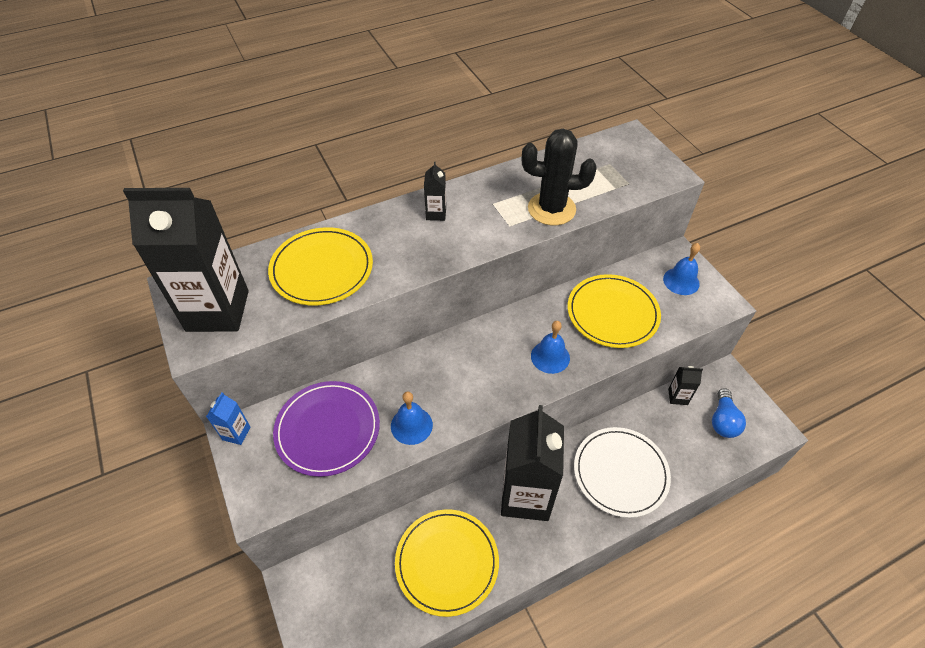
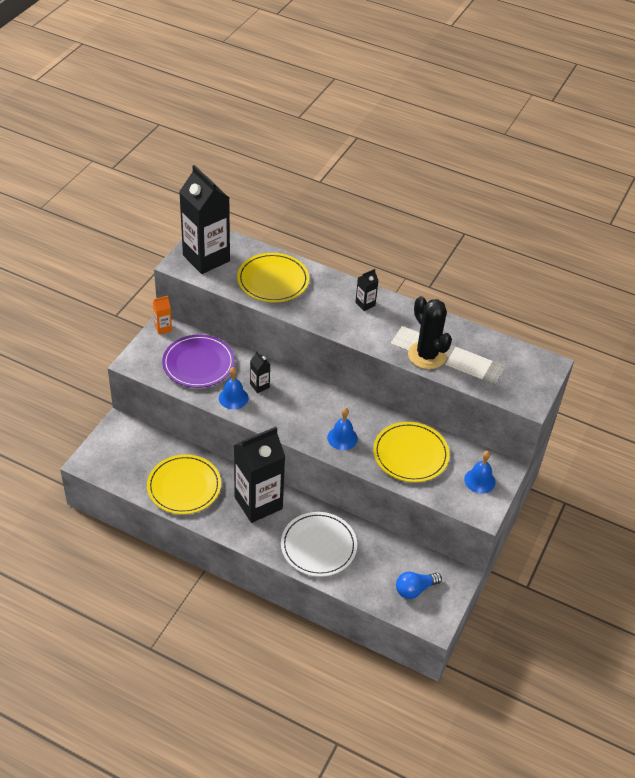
camera: 50 degrees right, 5 degrees down
(236, 433) = (163, 328): blue carton -> orange carton
(677, 397) = (411, 554): black carton -> black carton (259, 386)

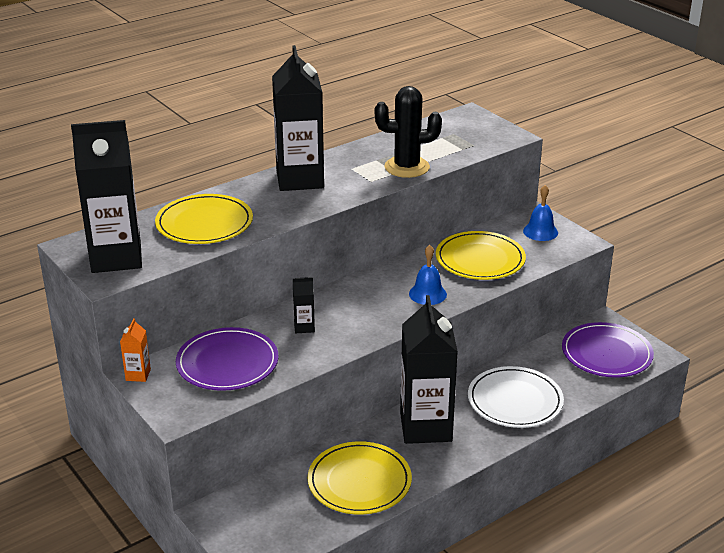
camera: 60 degrees left, 15 degrees down
(233, 398) = (307, 352): blue bell -> none
(365, 304) = (300, 179): black carton -> black carton, size x2.42
(415, 589) = (606, 353): blue light bulb -> purple plate

